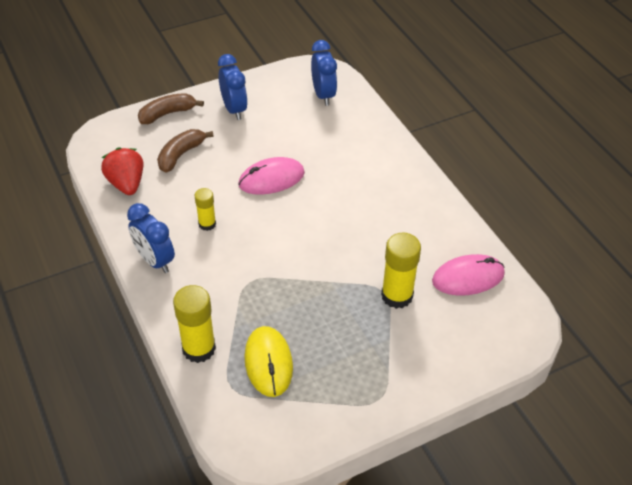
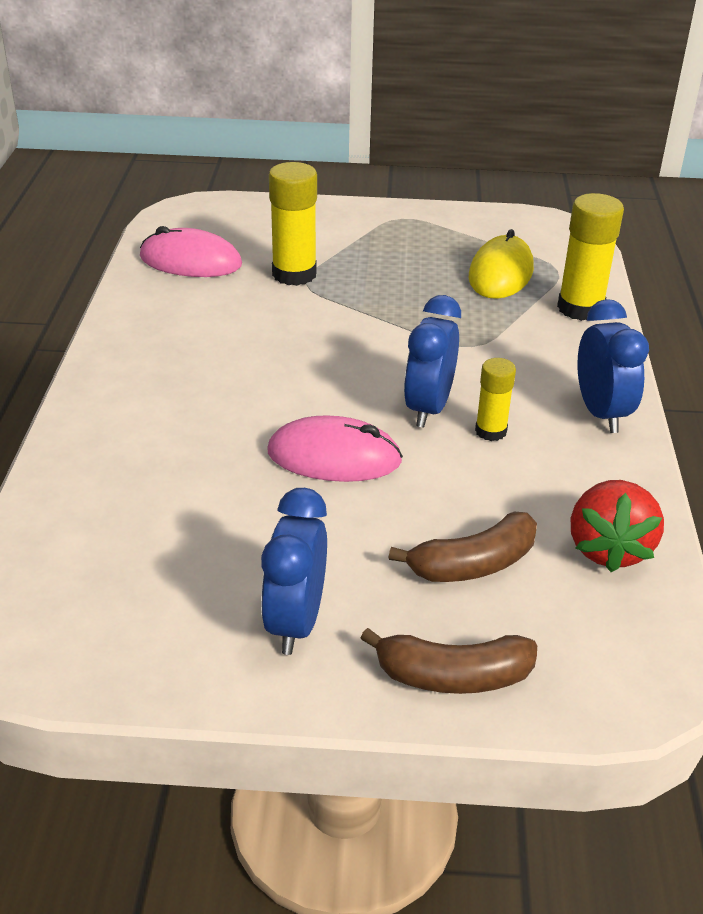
camera: 150 degrees left, 10 degrees down
(323, 95) = (83, 575): blue clock -> blue clock (428, 408)

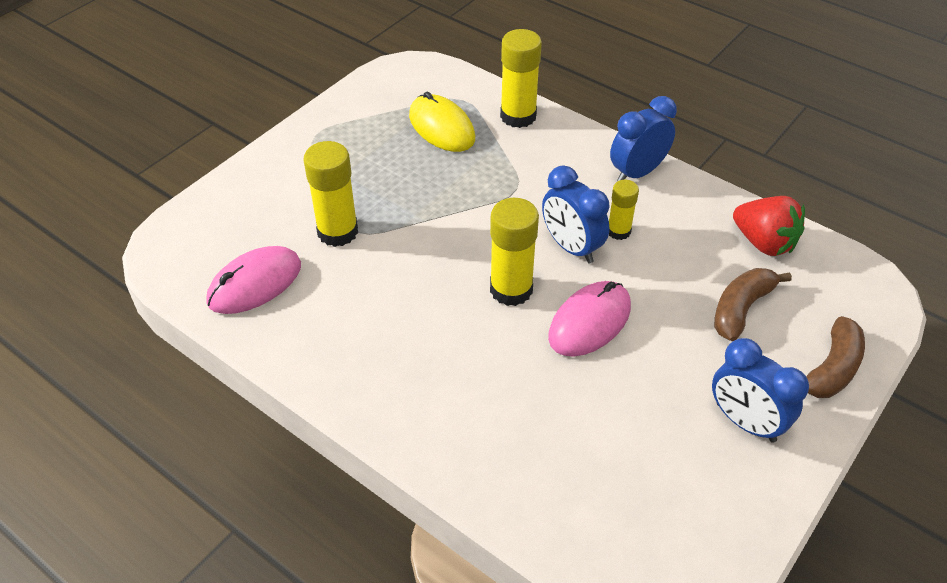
camera: 55 degrees left, 10 degrees up
(326, 392) = (511, 289): none -> yellow glue stick
(473, 564) = (741, 309): brown banana -> brown banana turned 150 degrees counterclockwise
(601, 413) = (637, 173): blue clock -> blue clock turned 60 degrees counterclockwise

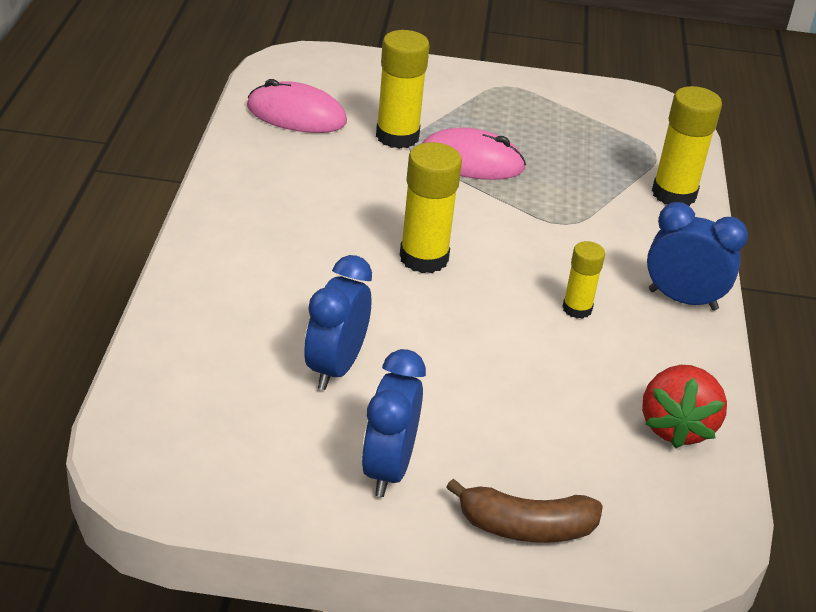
camera: 55 degrees right, 10 degrees down
(441, 127) = (599, 152): yellow mouse -> none
(571, 247) = (520, 282): blue clock -> blue clock (335, 368)
(589, 322) = (429, 321): pink mouse -> pink mouse (471, 161)
(741, 309) = (551, 430): brown banana -> none

